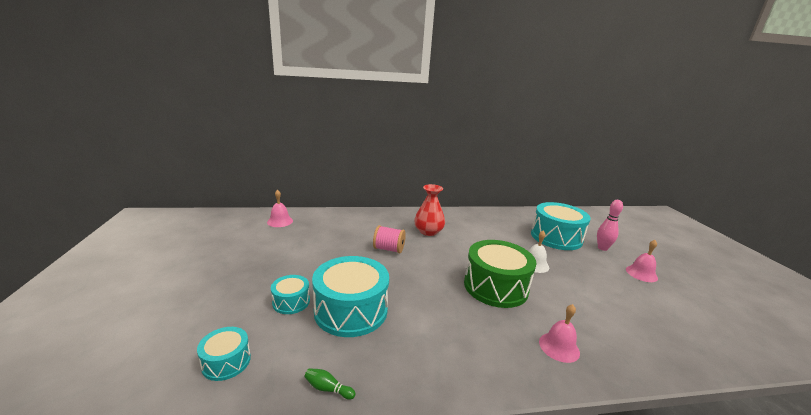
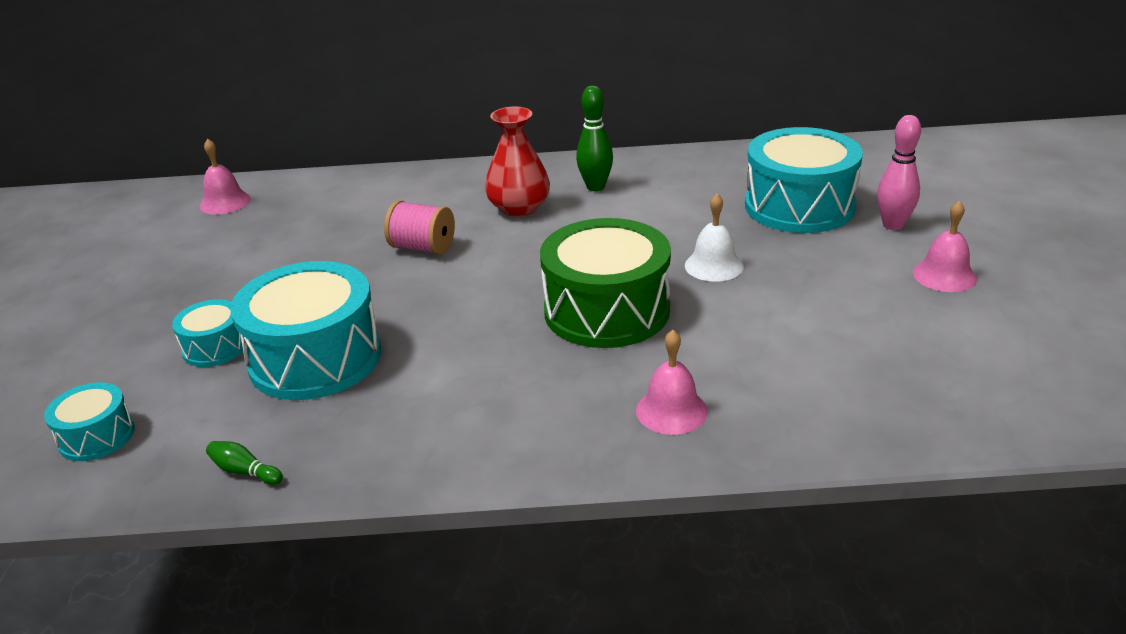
camera: 10 degrees right, 10 degrees up
(460, 223) = (595, 187): none -> green bowling pin

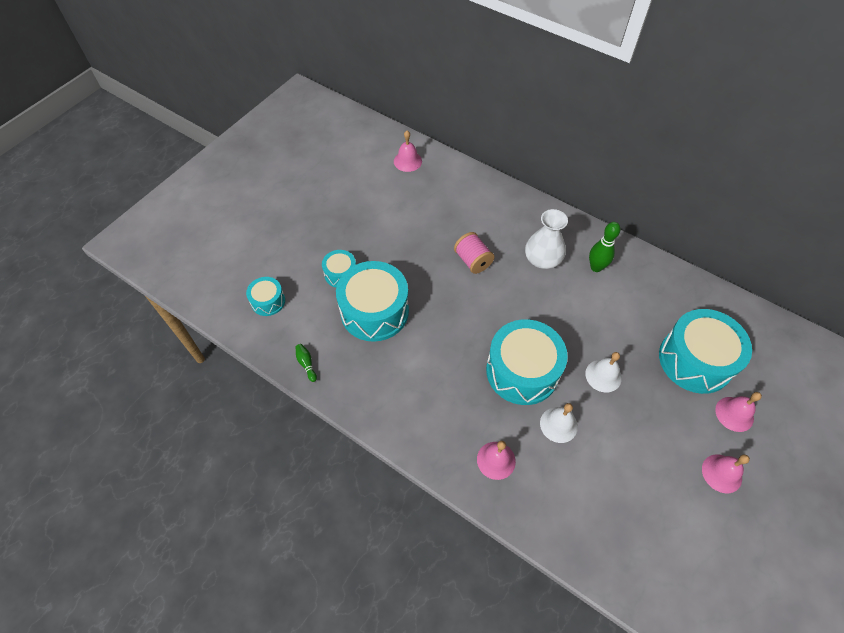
camera: 35 degrees right, 25 degrees up
(519, 208) = (542, 259): red vase -> white vase
(607, 311) = (522, 371): green drum -> turquoise drum
(712, 333) = (558, 424): none -> white bell
(893, 225) = (734, 414): pink bowling pin -> pink bell

